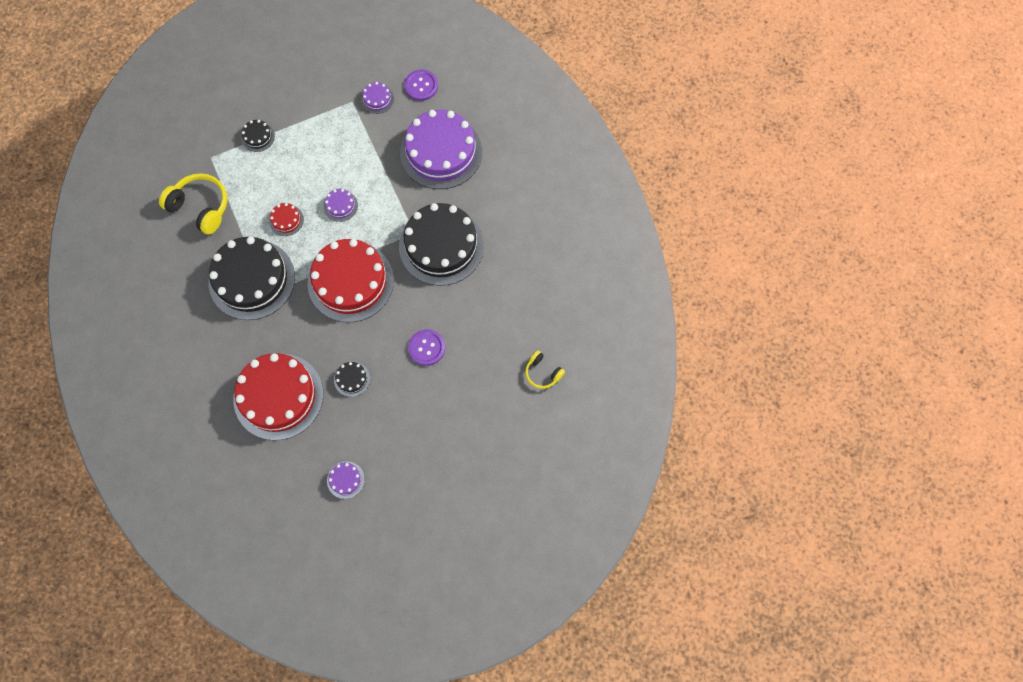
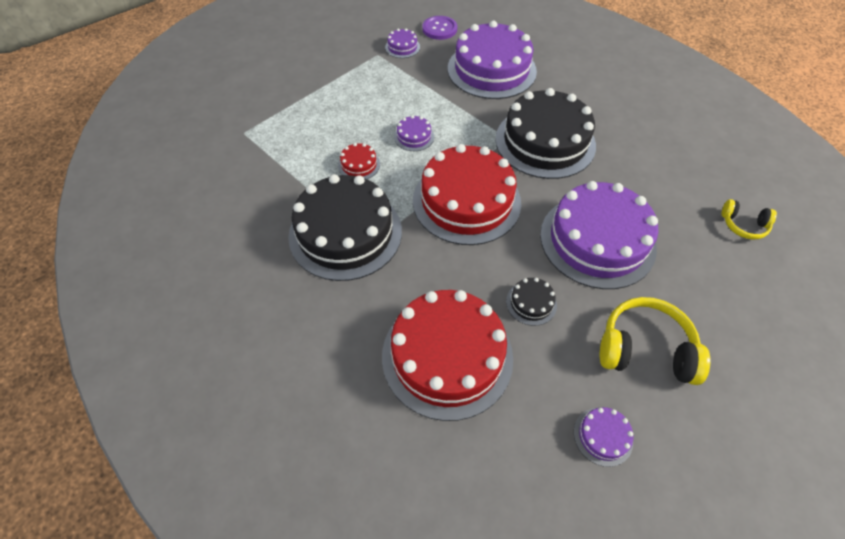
camera: 20 degrees left, 15 degrees down
(200, 207) = (249, 180): yellow headphones -> yellow headphones (645, 349)
(258, 137) = (290, 103): black cake -> none
(426, 348) = (597, 240): purple button -> purple cake

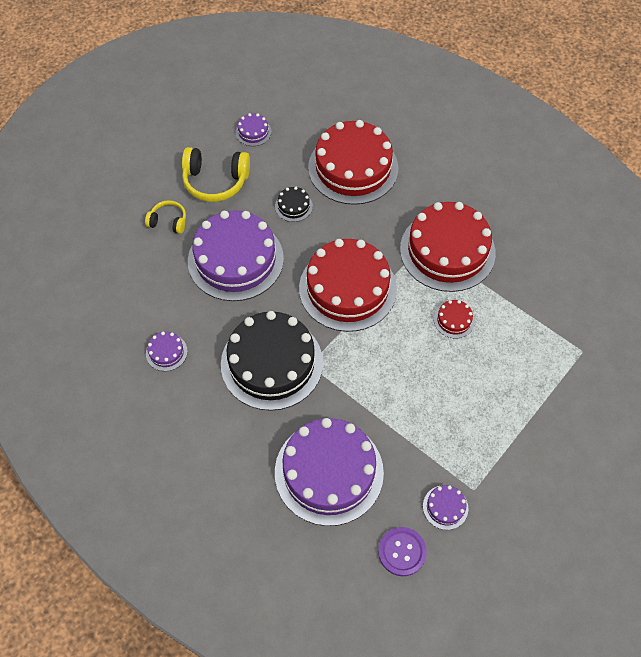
camera: 175 degrees right, 5 degrees up
(345, 233) = (447, 250): black cake -> red cake
(414, 137) = (406, 359): purple cake -> purple cake (166, 352)
(743, 225) = (106, 283): yellow headphones -> yellow headphones (168, 221)

